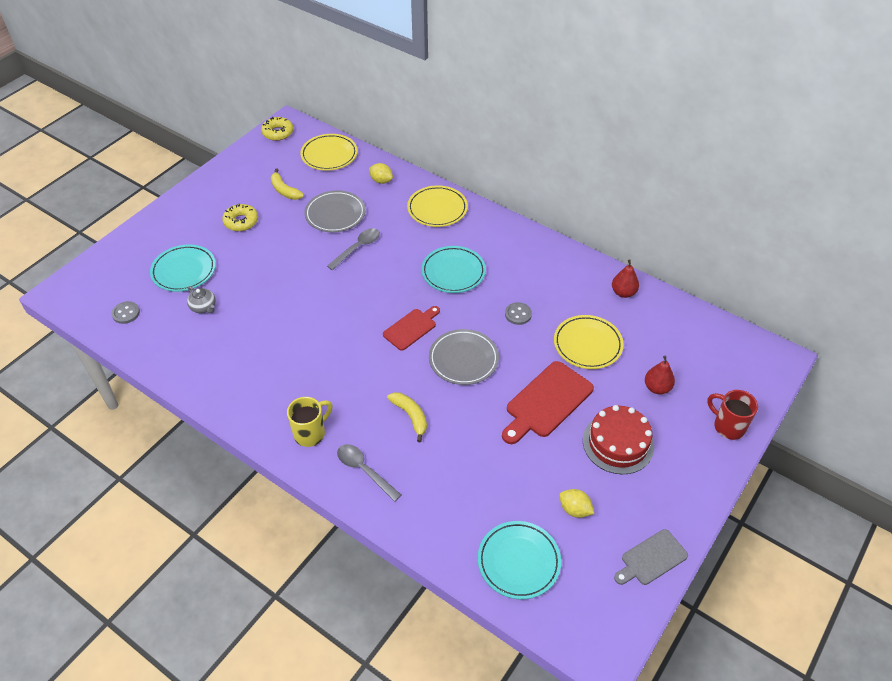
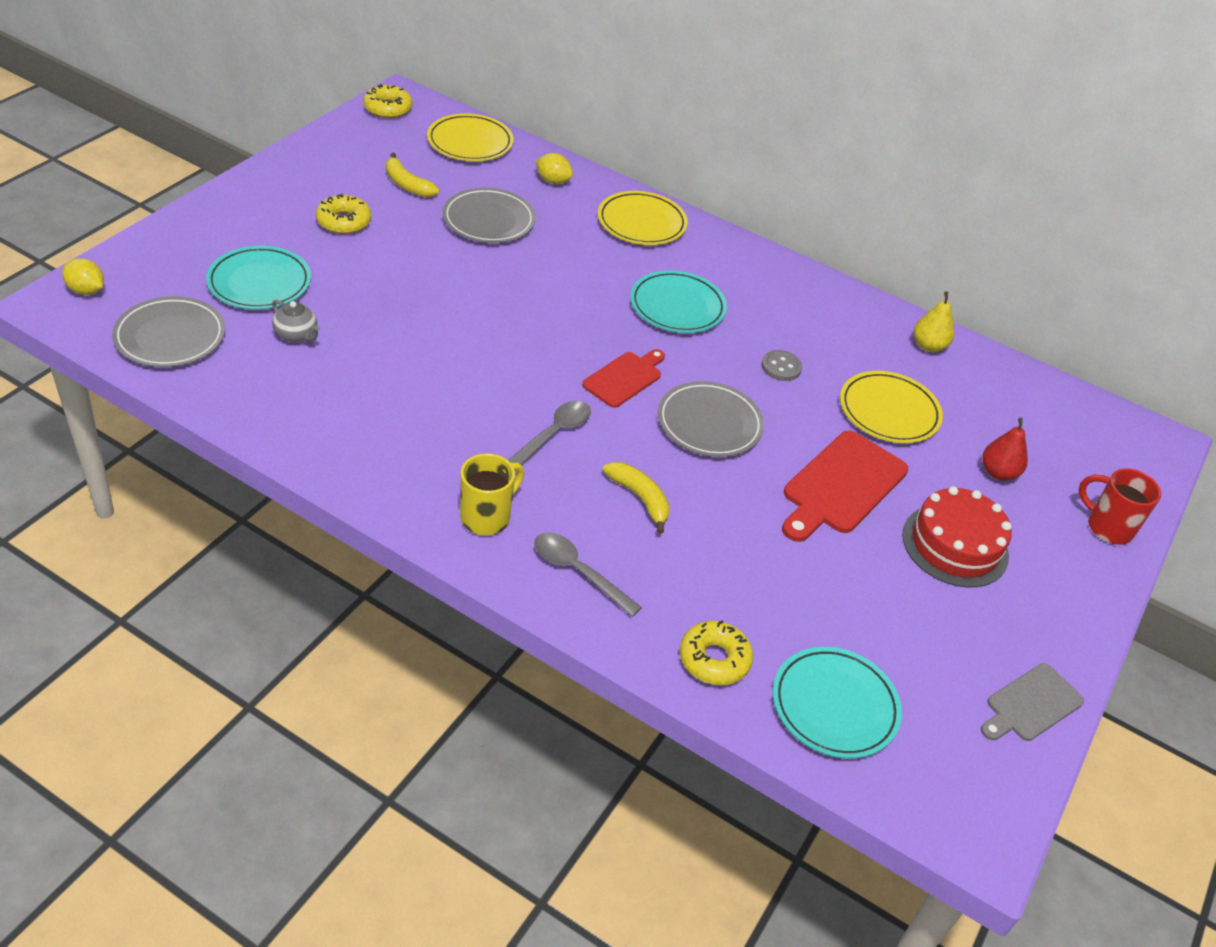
camera: 10 degrees left, 5 degrees down
(126, 313) = (170, 337): grey button -> grey plate
(358, 248) = (529, 267): grey spoon -> grey spoon (554, 434)
(444, 530) = (714, 659): none -> yellow donut
(574, 509) = (906, 634): yellow lemon -> yellow lemon (86, 290)
(623, 292) = (928, 346): red pear -> yellow pear

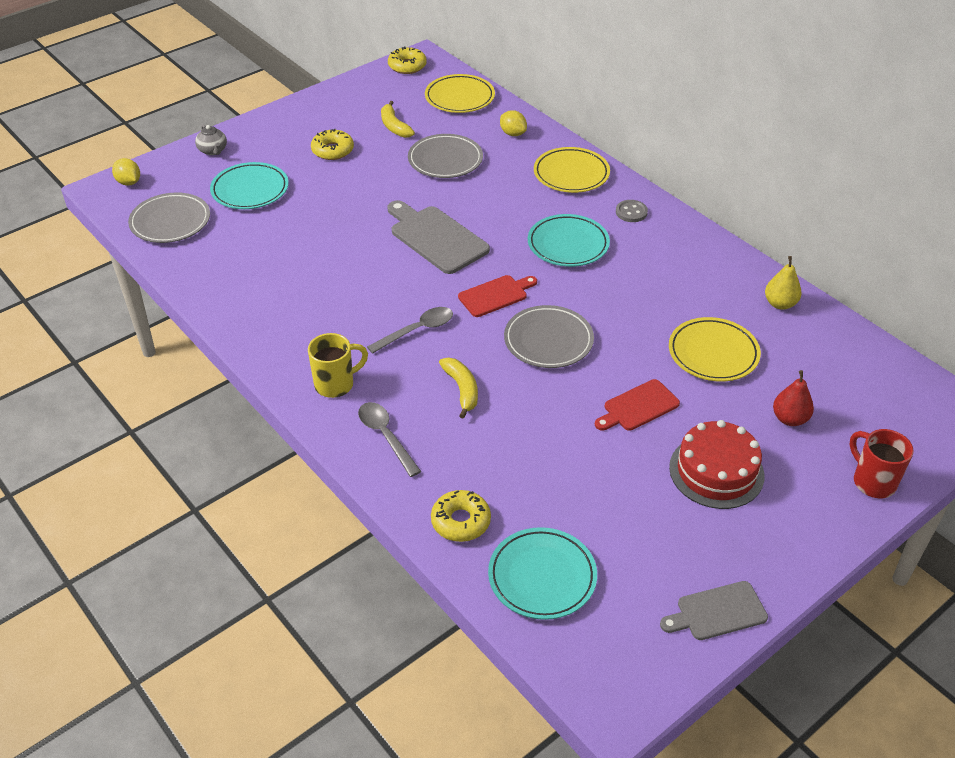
camera: 25 degrees right, 0 degrees up
(296, 335) = (259, 231): grey teapot -> grey teapot (213, 150)
(522, 317) = (436, 238): none -> grey cutting board
(781, 367) = (634, 304): grey button -> grey button (631, 212)
(841, 486) = (638, 407): red cutting board -> red cutting board, size x0.62

